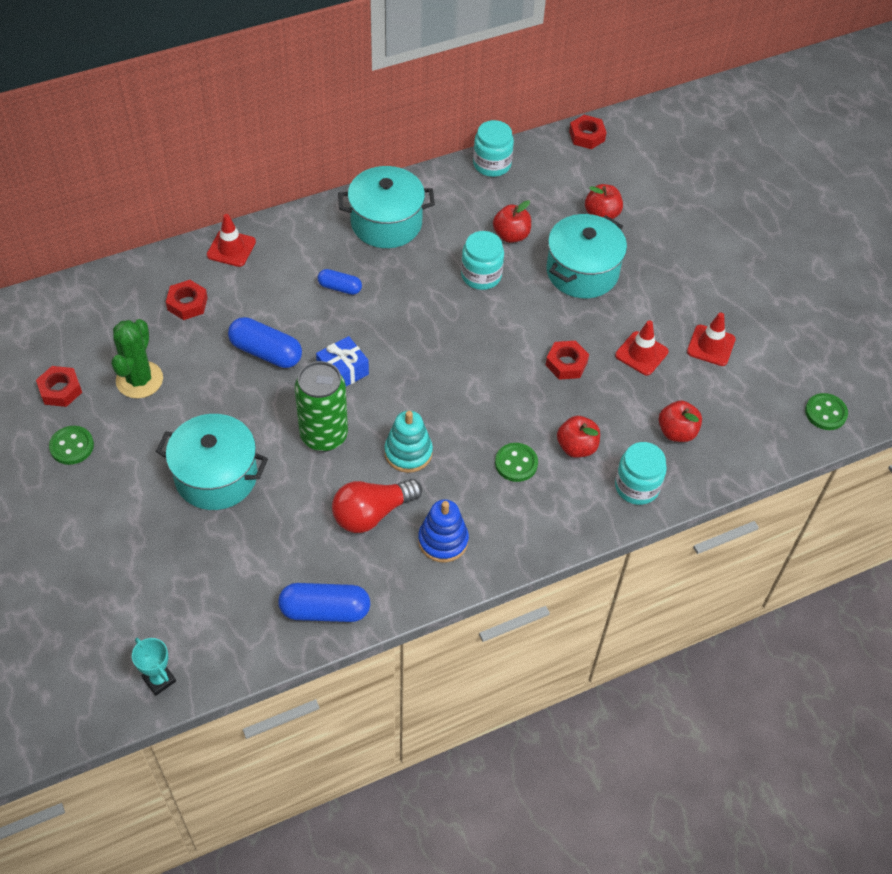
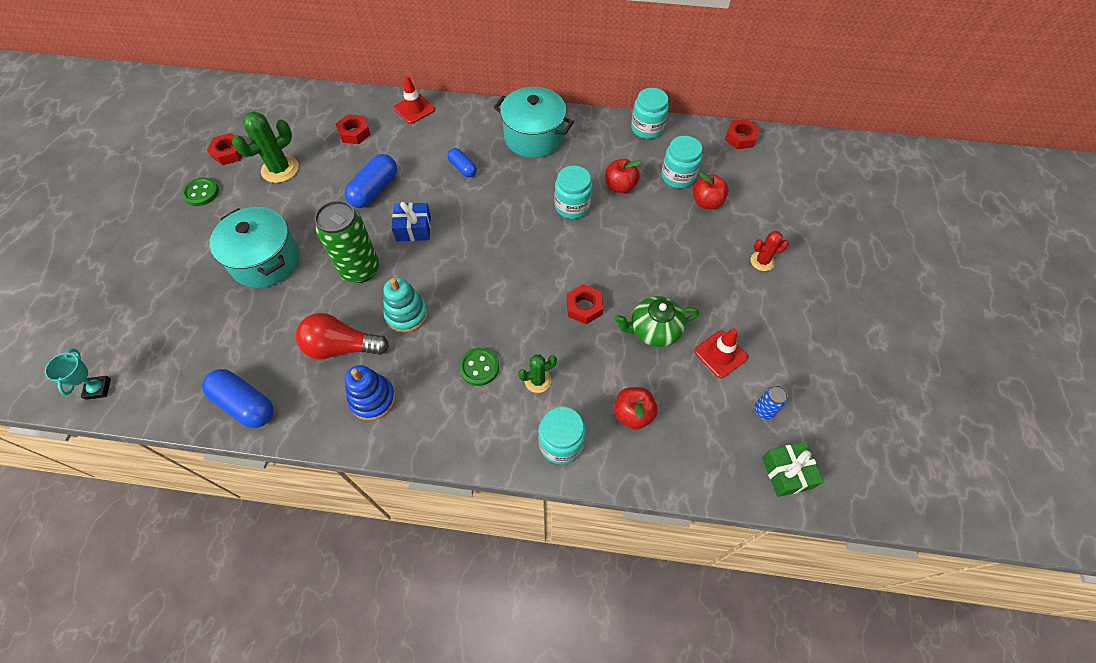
camera: 35 degrees right, 5 degrees up
(266, 352) = (374, 190): blue capsule -> blue capsule turned 60 degrees clockwise
(557, 200) = (678, 176): none -> turquoise jar
(576, 447) = (538, 380): red apple -> green cactus
(582, 272) = (655, 240): turquoise pot -> none
(641, 353) = (653, 330): red traffic cone -> green teapot
(688, 247) = (762, 261): none -> red cactus
(776, 374) = (763, 410): none -> blue can
(825, 413) = (787, 473): green button -> green gift

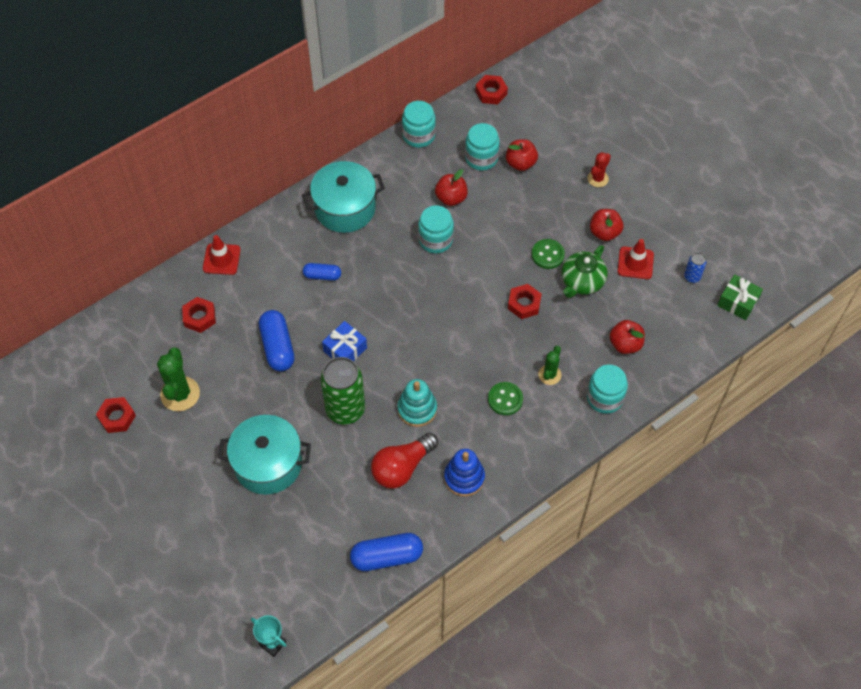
camera: 45 degrees left, 0 degrees up
(201, 193) = (142, 464): green button -> green button (547, 255)
(720, 307) = (604, 232): none -> red apple

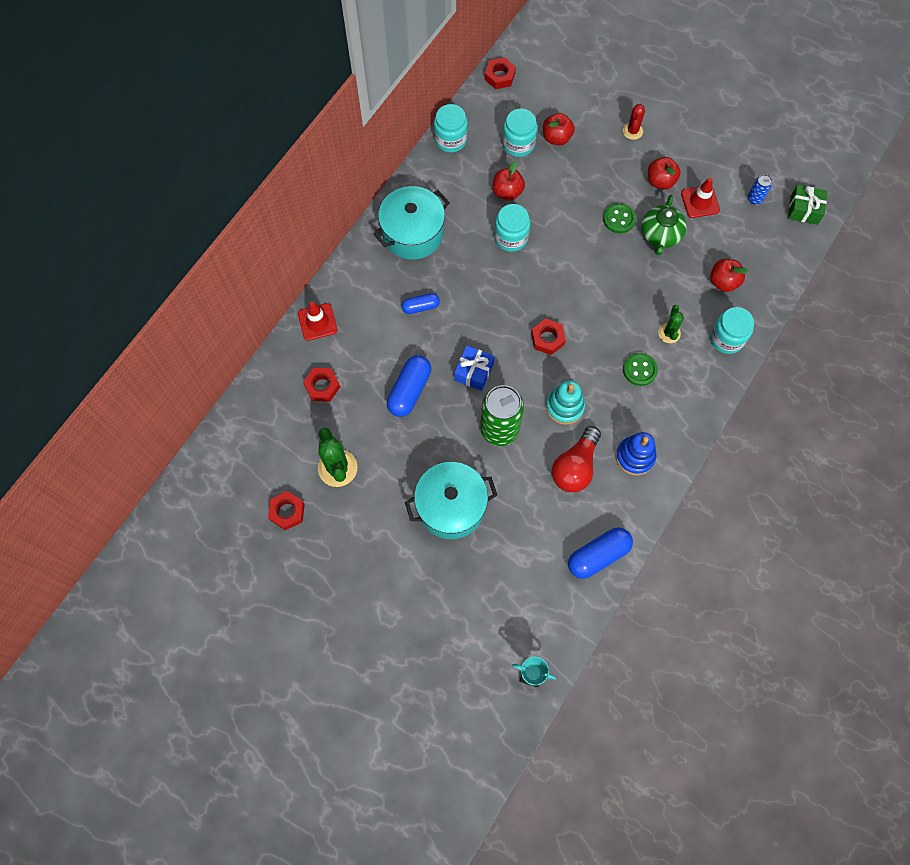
camera: 20 degrees left, 10 degrees up
(277, 347) = (409, 390): blue capsule -> blue capsule turned 60 degrees clockwise
(524, 304) = (617, 273): red nut -> red nut (547, 339)

